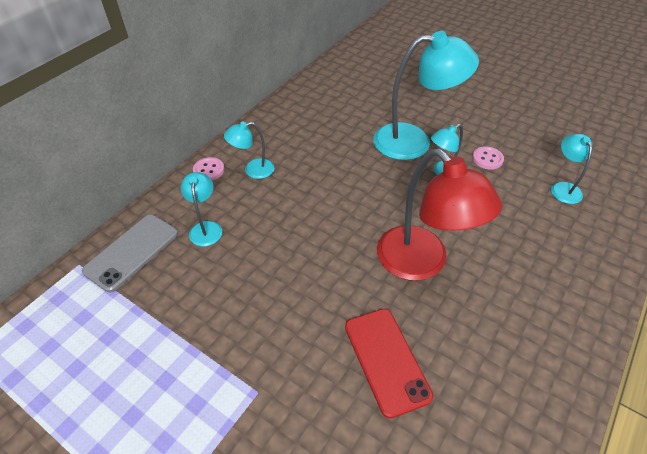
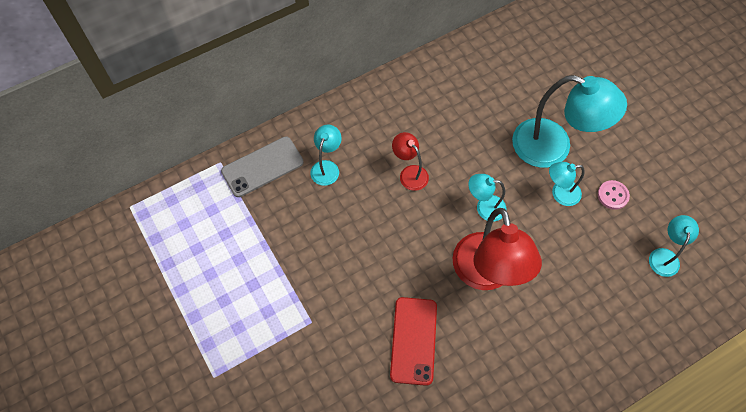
camera: 25 degrees right, 15 degrees up
(209, 170) = (351, 107): pink button -> none
(253, 170) = (389, 122): turquoise lamp -> turquoise lamp (484, 207)
(295, 204) = (409, 173): none -> red lamp

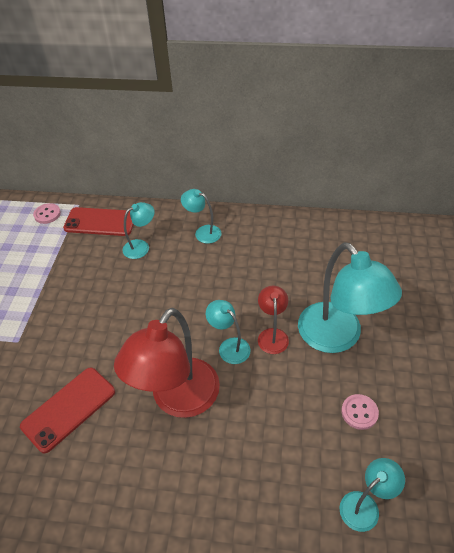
camera: 40 degrees right, 15 degrees down
(200, 191) = (47, 214): none -> pink button
(262, 167) = (100, 222): grey phone -> red phone
(409, 173) = (196, 285): red lamp -> red lamp (272, 335)
(560, 194) = (307, 378): turquoise lamp -> turquoise lamp (203, 232)

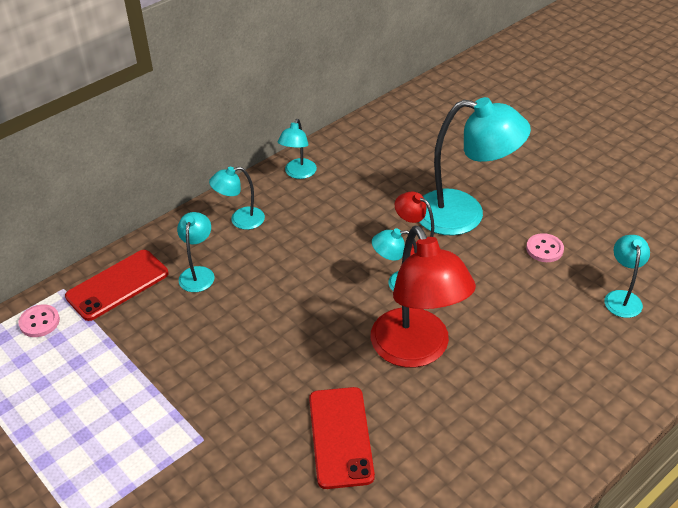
camera: 50 degrees left, 5 degrees down
(273, 227) = (298, 173): none -> turquoise lamp

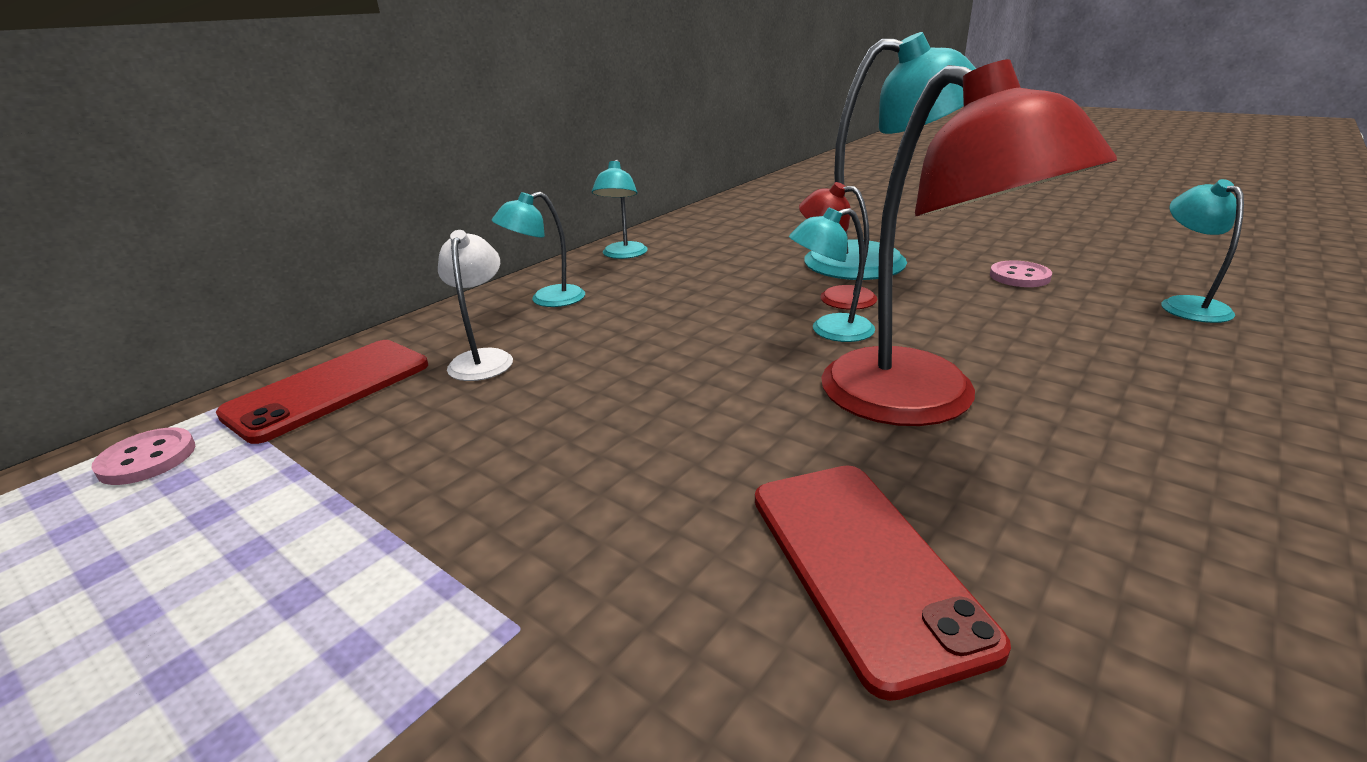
camera: 10 degrees left, 15 degrees down
(198, 273) = (483, 359): turquoise lamp -> white lamp

